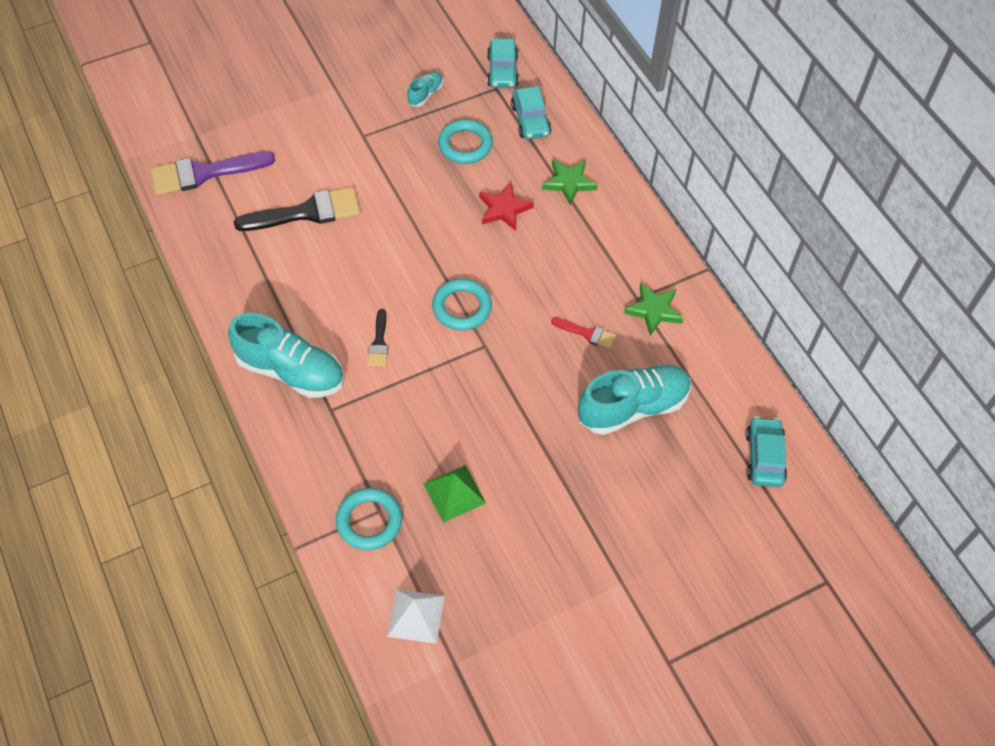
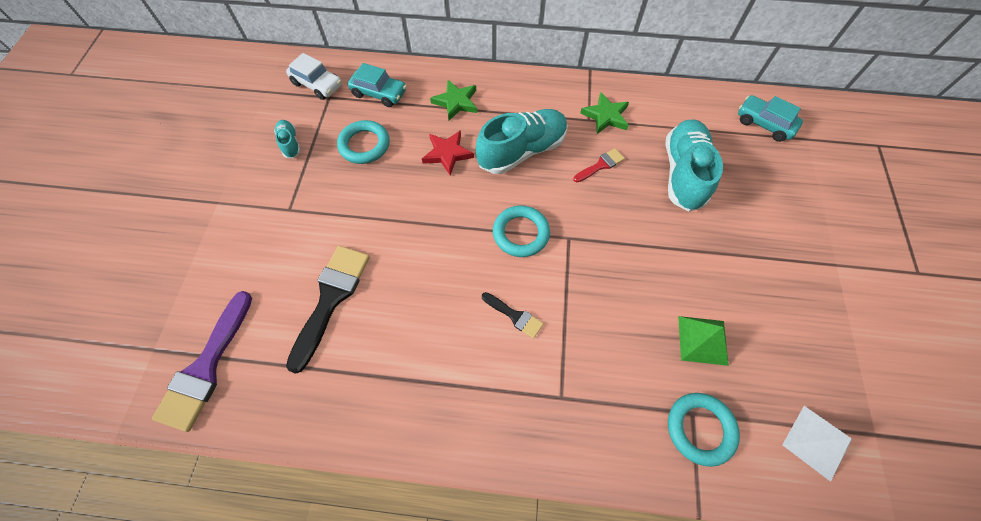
camera: 55 degrees left, 5 degrees up
(290, 371) = (496, 411): turquoise shoe -> turquoise shoe (522, 151)
(502, 71) = (317, 84): turquoise car -> white car

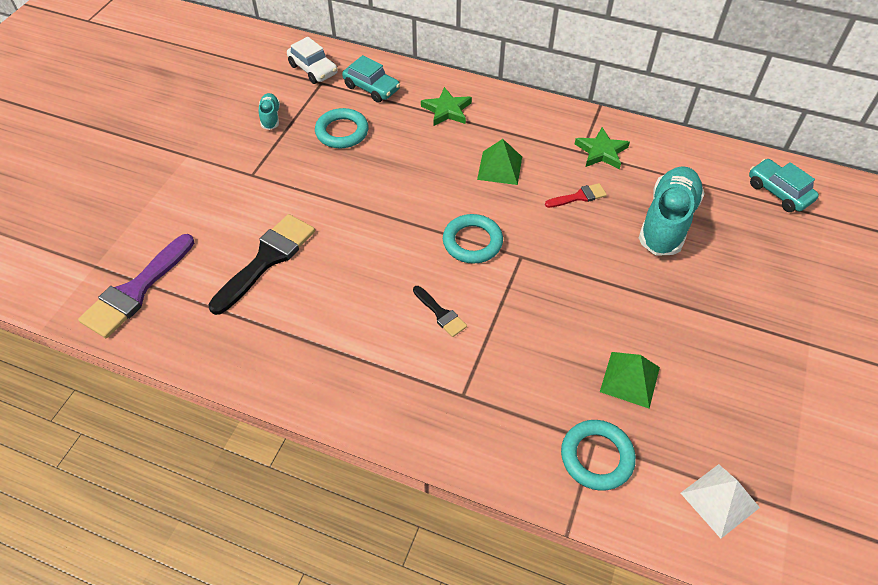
camera: 15 degrees right, 10 degrees down
(447, 154) = (422, 155): red star -> none
(522, 151) = (500, 168): turquoise shoe -> green pyramid

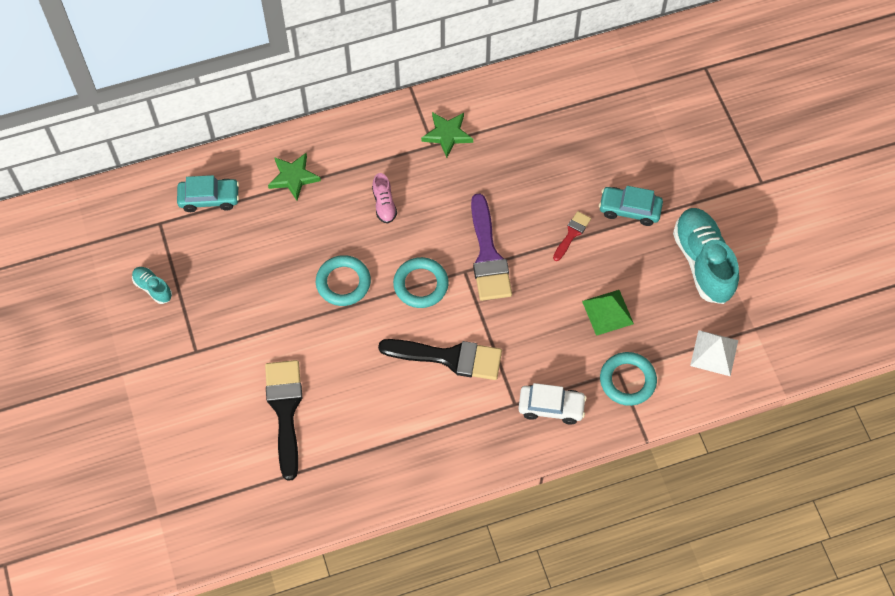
camera: 40 degrees left, 10 degrees up
(136, 290) = (214, 508): purple brush -> purple brush (488, 255)
(313, 69) = (138, 214): white car -> white car (551, 407)
(342, 132) = (228, 259): turquoise ring -> turquoise ring (343, 283)
(440, 313) = (449, 357): black brush -> black brush, size x1.98
(500, 168) = (384, 204): green pyramid -> pink shoe
(579, 197) = (463, 189): red brush -> red brush (572, 234)
(667, 222) = (541, 167): turquoise shoe -> turquoise shoe (703, 262)
(778, 192) = (597, 84): turquoise car -> turquoise car (629, 209)

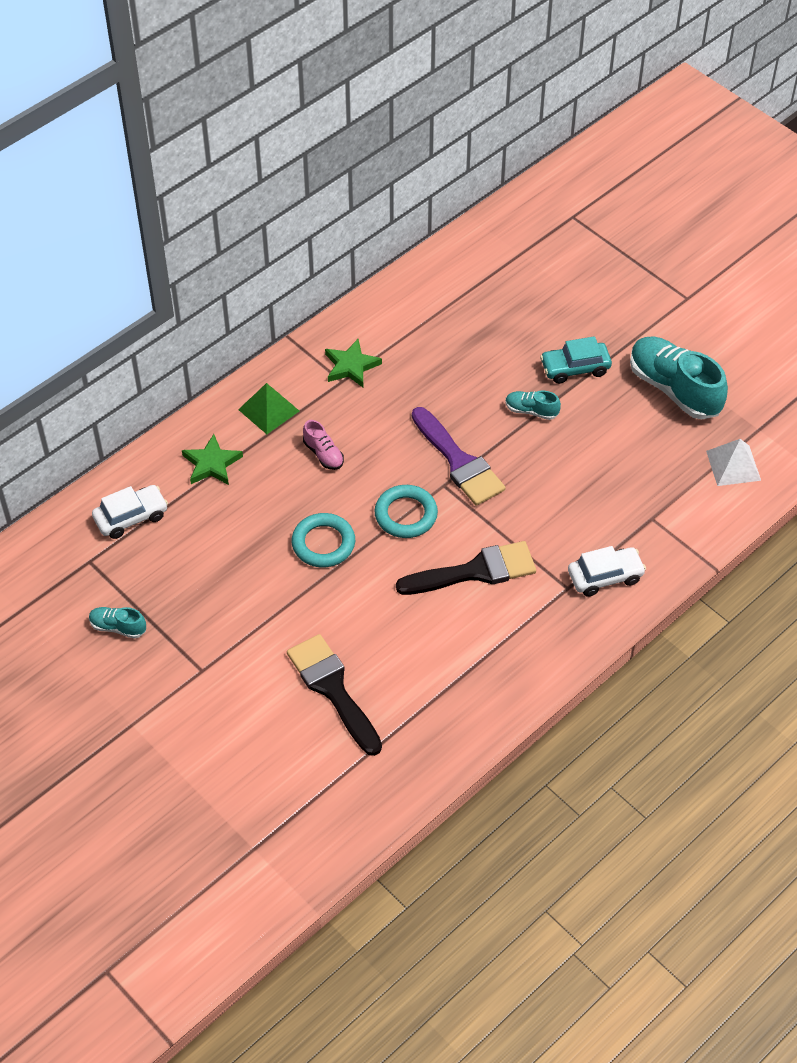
camera: 25 degrees left, 10 degrees down
(209, 198) = (131, 517): turquoise car -> white car
(572, 234) = (531, 411): red brush -> turquoise shoe
(607, 312) = (609, 468): green pyramid -> green pyramid (269, 410)
(627, 380) = (665, 523): turquoise ring -> none

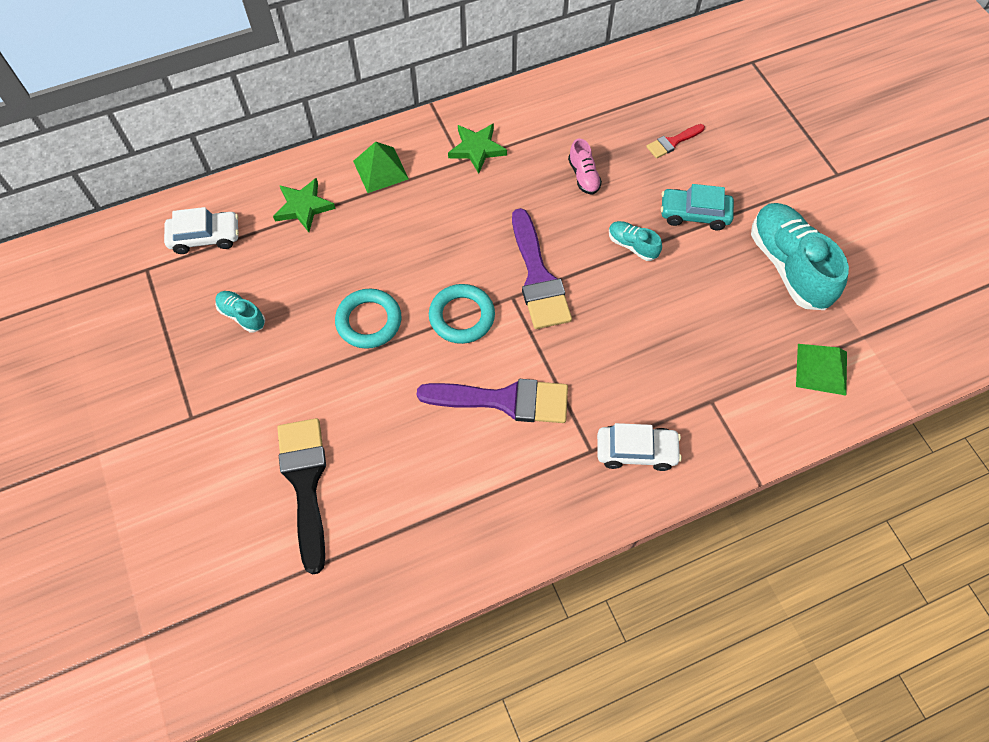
camera: 20 degrees right, 10 degrees up
(118, 627) = (138, 345): turquoise shoe -> turquoise shoe (242, 315)
(323, 454) = (411, 229): pink shoe -> pink shoe (583, 176)
(475, 571) = (504, 400): black brush -> purple brush
(529, 310) = (672, 142): none -> red brush
(733, 465) = (821, 369): white pyramid -> green pyramid

